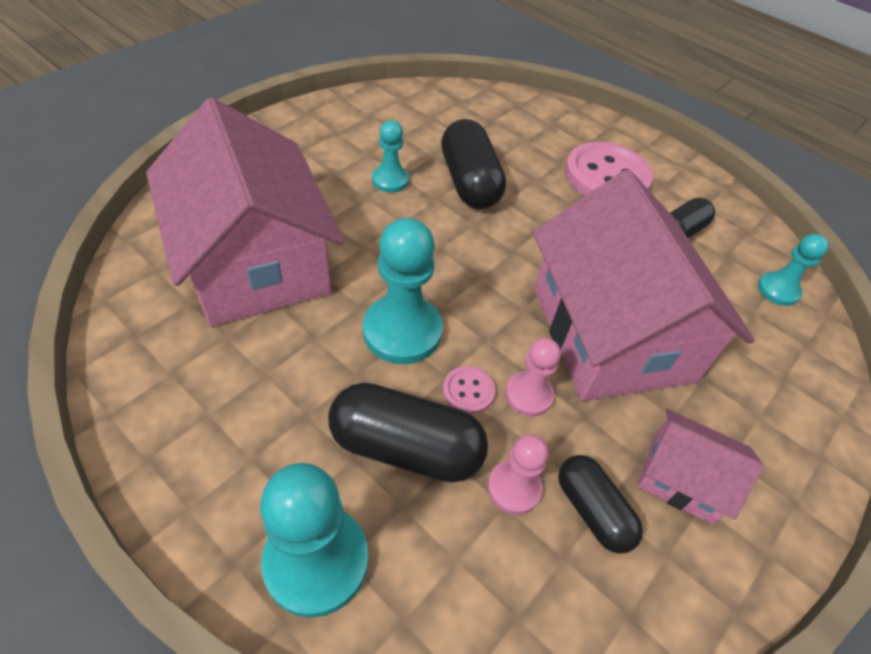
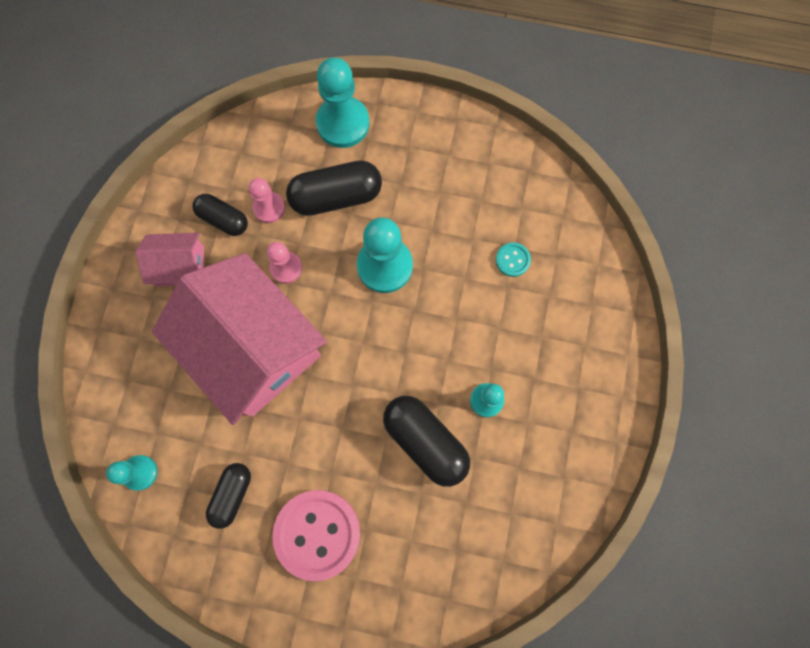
camera: 155 degrees right, 25 degrees up
(255, 262) = (512, 260): pink house -> turquoise button
(468, 391) = (322, 249): pink button -> none

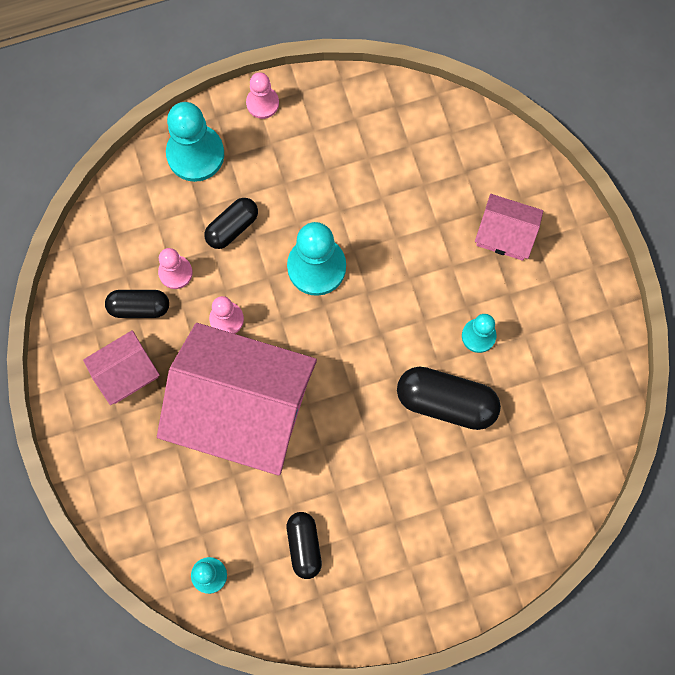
camera: 30 degrees left, 0 degrees up
(317, 534) = (400, 535): pink button -> none
(336, 196) = (232, 227): black capsule -> black capsule, size x0.62
(420, 112) = (262, 103): none -> pink pawn
(512, 260) = (429, 197): turquoise button -> none
(560, 326) = (505, 234): none -> pink house

